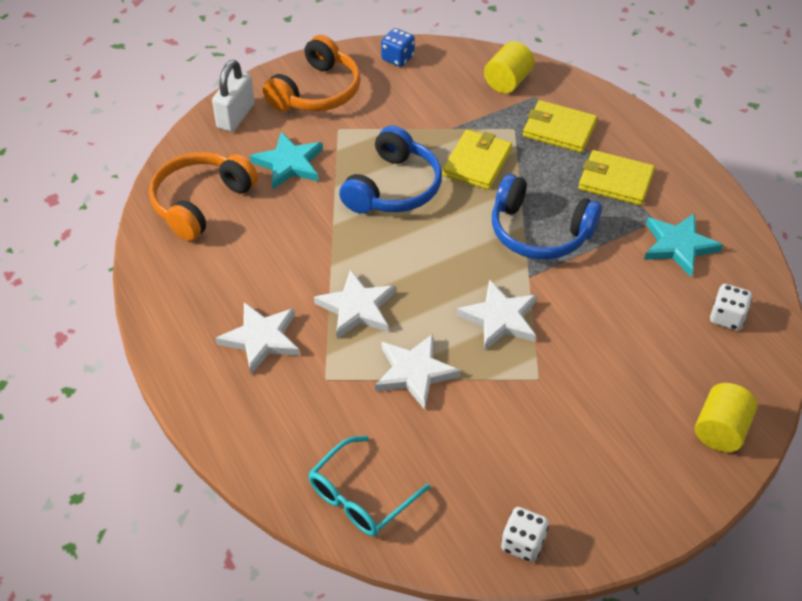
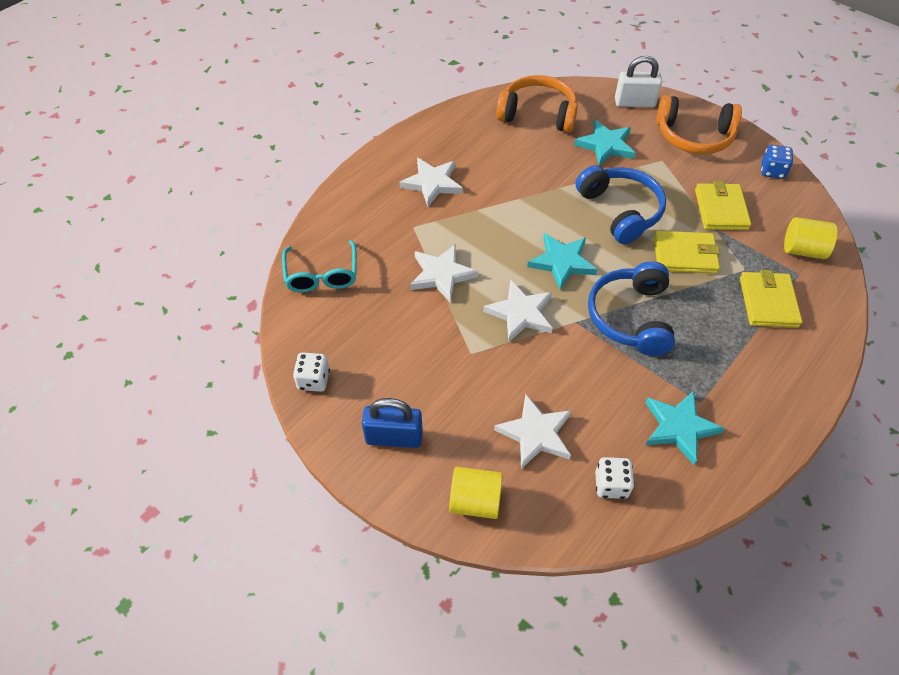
camera: 70 degrees right, 5 degrees up
(357, 308) = (486, 225): white star -> white star (535, 434)
(360, 497) = (322, 275): turquoise glasses -> turquoise glasses turned 120 degrees counterclockwise
(393, 188) = (620, 211): blue headphones -> blue headphones turned 120 degrees counterclockwise
(444, 260) = (562, 262): none -> turquoise star
(615, 181) = (731, 360): yellow wallet -> yellow wallet (721, 209)
(626, 481) = (394, 437): none -> blue padlock

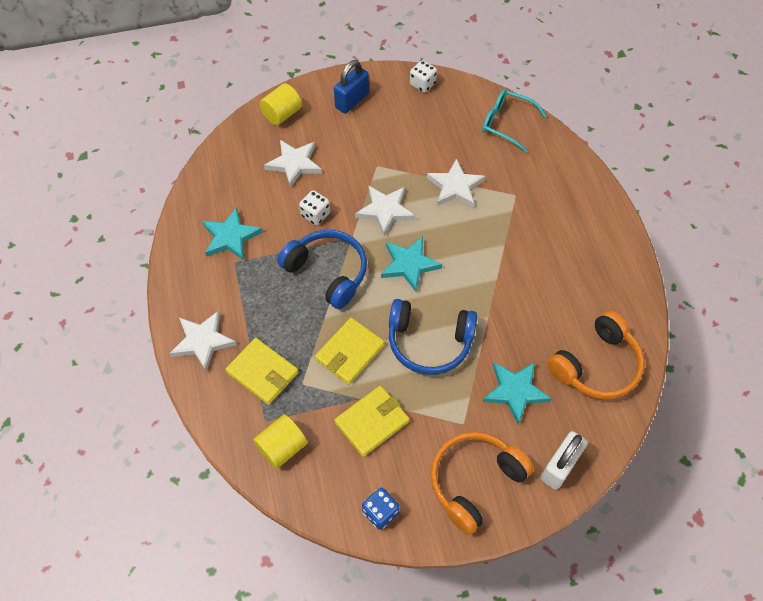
camera: 125 degrees right, 5 degrees up
(432, 183) = (556, 232): white star -> white star (203, 341)
(611, 485) = (232, 178): white dice -> white dice (315, 215)
(721, 209) = (372, 422): yellow wallet -> yellow wallet turned 75 degrees counterclockwise

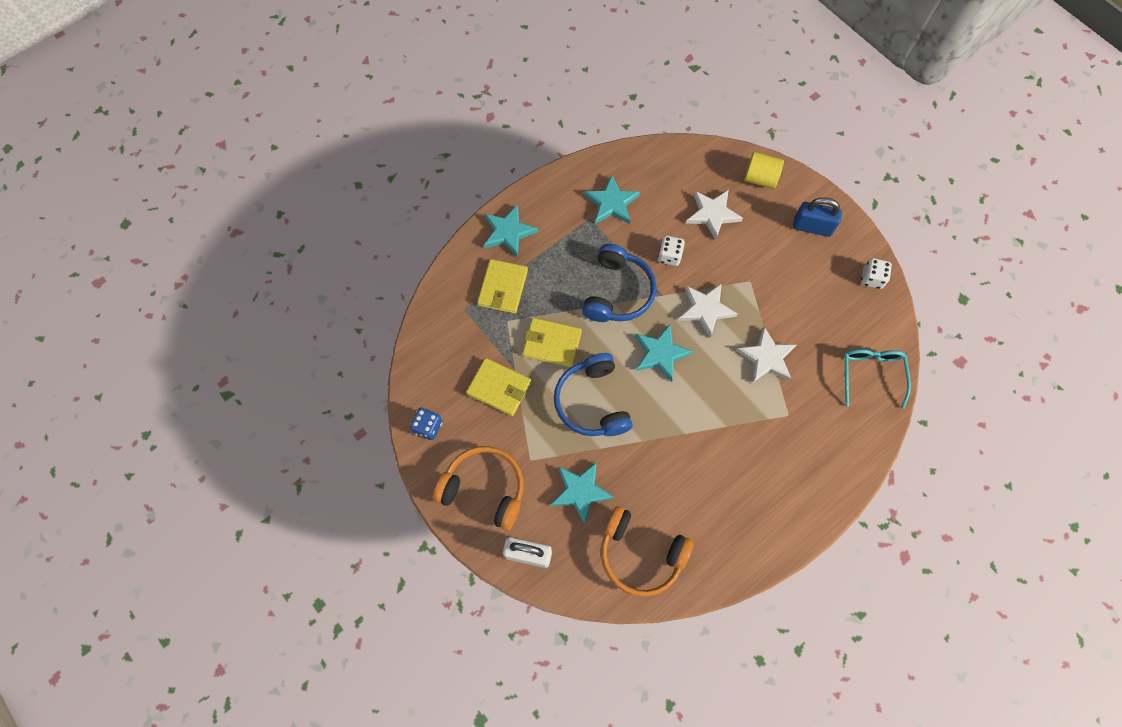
camera: 65 degrees right, 10 degrees up
(203, 341) = (508, 232): white star -> turquoise star
(282, 447) = (448, 332): yellow cylinder -> none

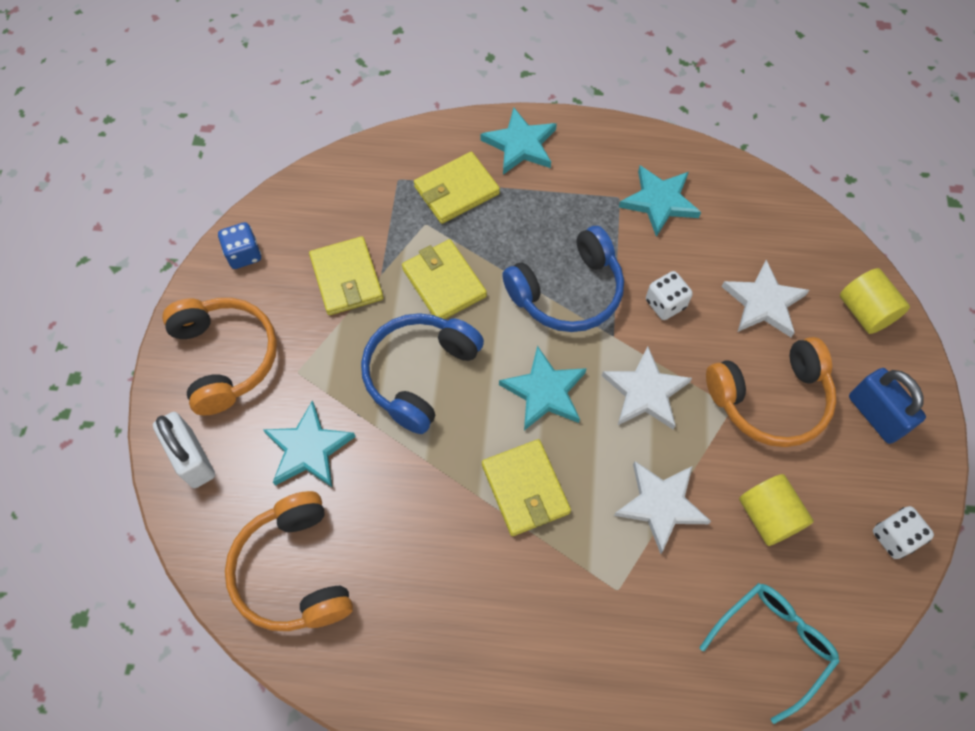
camera: 45 degrees right, 5 degrees down
(701, 409) = (525, 489): none -> yellow wallet
(762, 261) = (770, 400): none -> orange headphones
(814, 318) = (768, 516): none -> yellow cylinder

